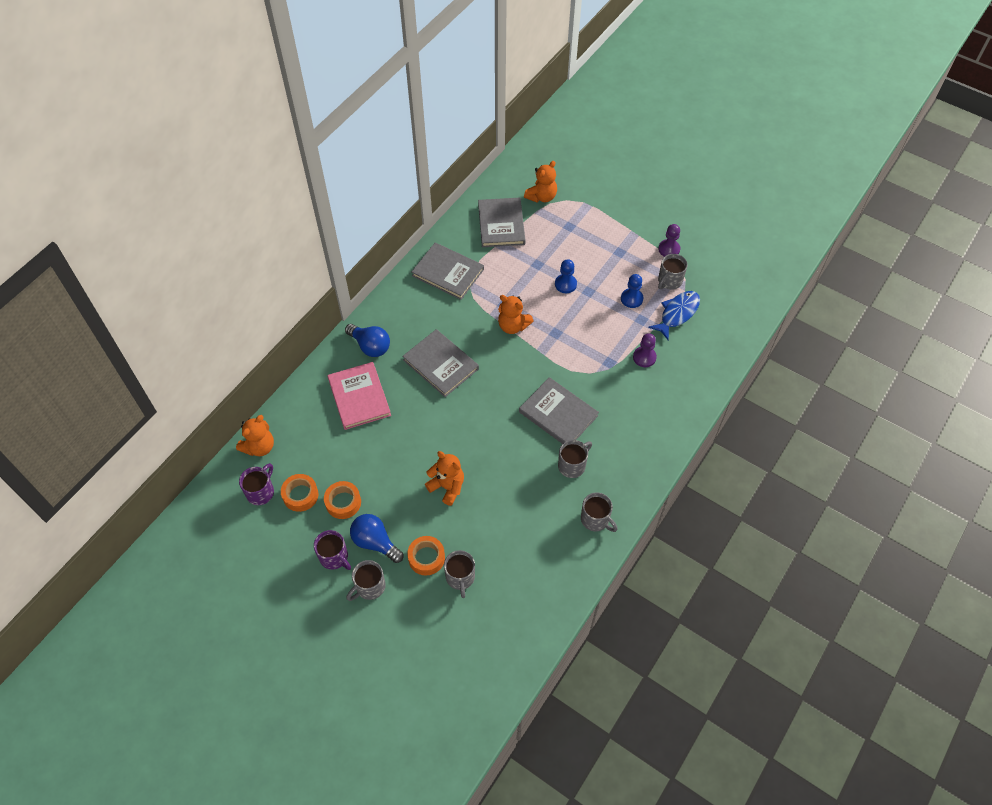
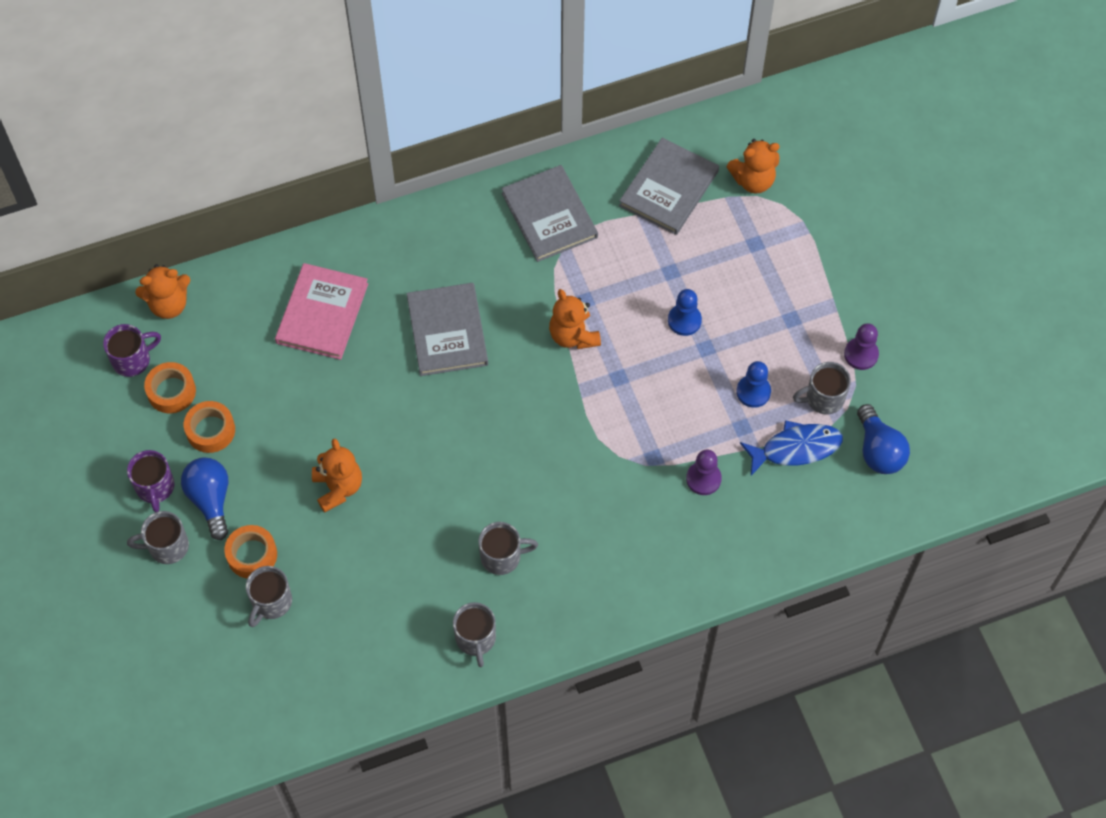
camera: 35 degrees right, 5 degrees up
(370, 346) = (383, 256): blue light bulb -> blue light bulb (878, 450)
(558, 414) = (537, 482): grey book -> none

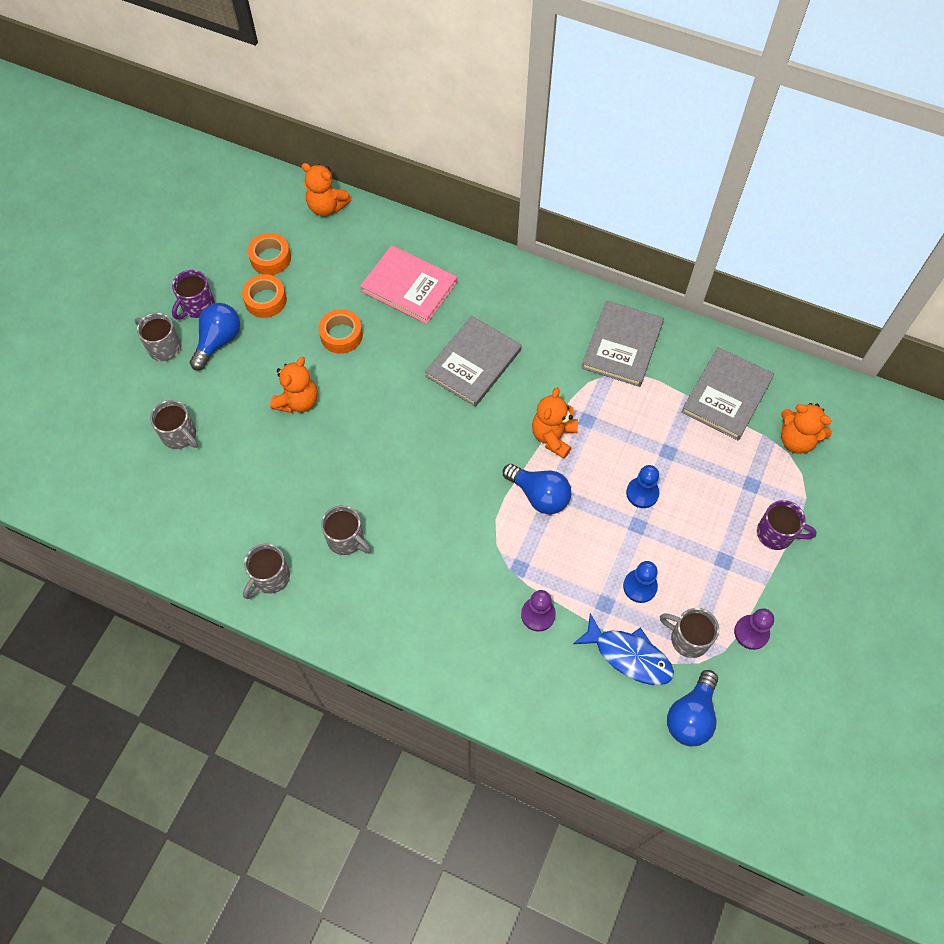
camera: 45 degrees right, 0 degrees up
(132, 360) = (270, 222): purple mug -> purple mug (776, 534)
(252, 555) = (203, 396): orange tape -> orange tape (341, 335)
(271, 602) = (180, 435): grey mug -> grey mug turned 120 degrees counterclockwise
(322, 313) = (409, 287): pink book -> pink book turned 60 degrees clockwise
(611, 390) = (539, 495): none -> blue light bulb
(668, 188) = (726, 395): grey book -> grey book turned 45 degrees counterclockwise

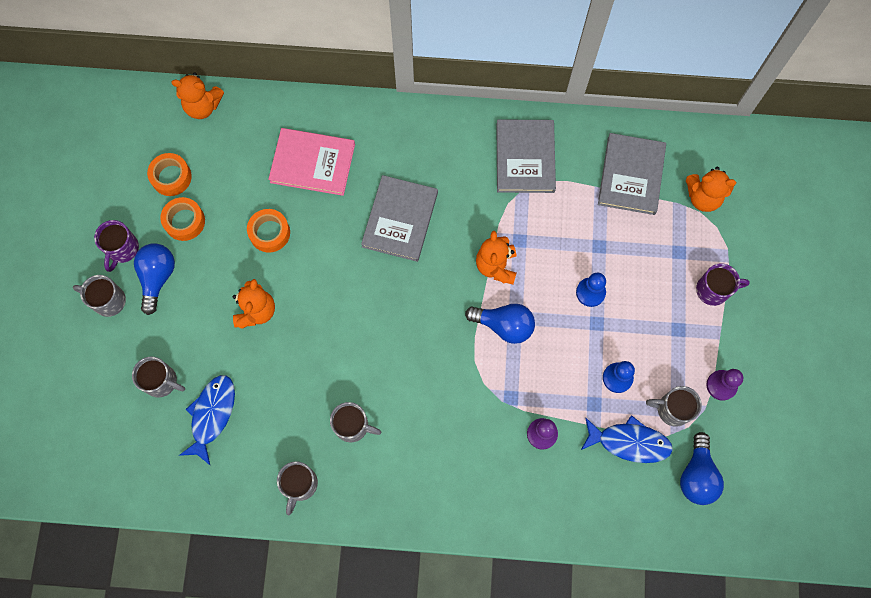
camera: 20 degrees left, 10 degrees up
(213, 482) = (212, 415): none -> blue fish

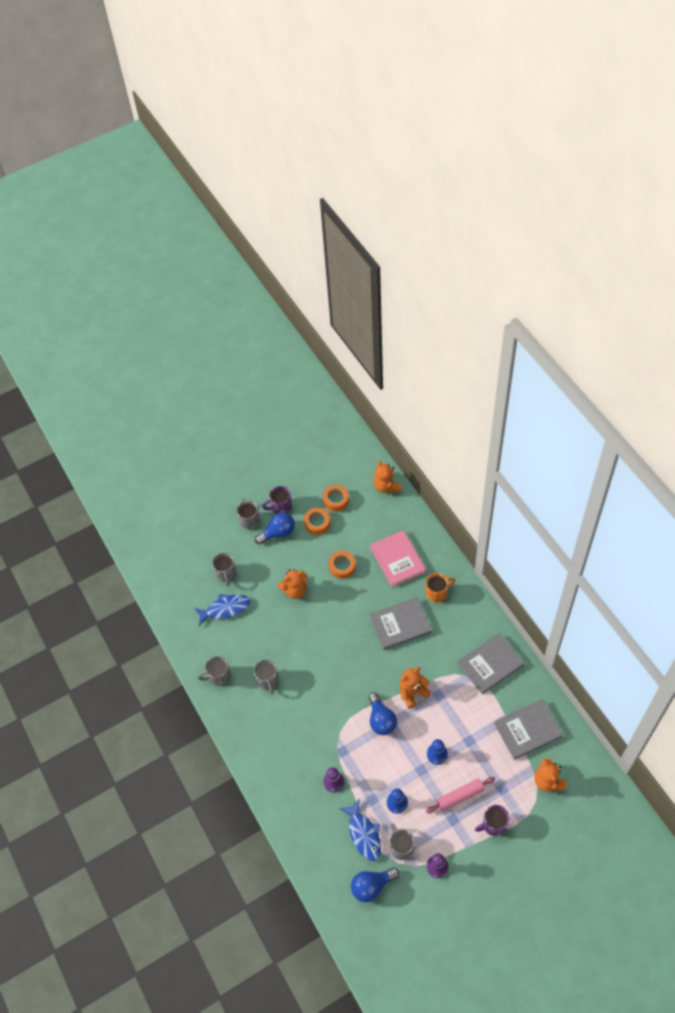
camera: 60 degrees right, 15 degrees down
(391, 150) = (437, 592): none -> orange mug
(657, 303) = (460, 796): none -> pink rolling pin
(713, 290) = (493, 824): purple mug -> purple mug turned 105 degrees clockwise

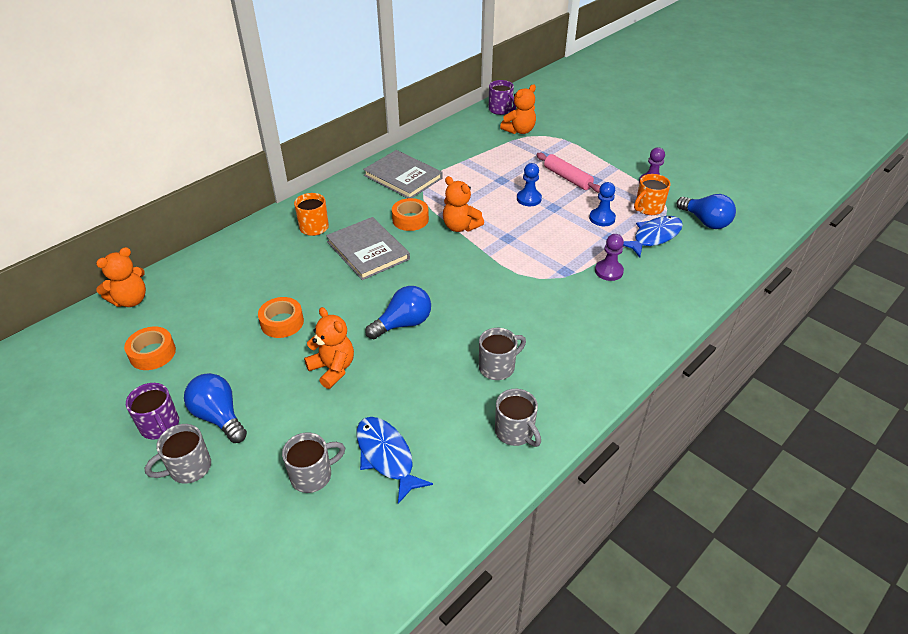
camera: 110 degrees left, 15 degrees down
(317, 523) = (199, 368): orange tape -> orange tape (410, 219)
(381, 720) = (507, 246): blue light bulb -> blue light bulb (403, 324)
(397, 559) = (264, 268): pink book -> none
(401, 846) = (648, 208): grey mug -> orange mug
(493, 824) = (583, 155): purple mug -> purple mug (501, 110)
(528, 730) = (471, 146): grey book -> none

